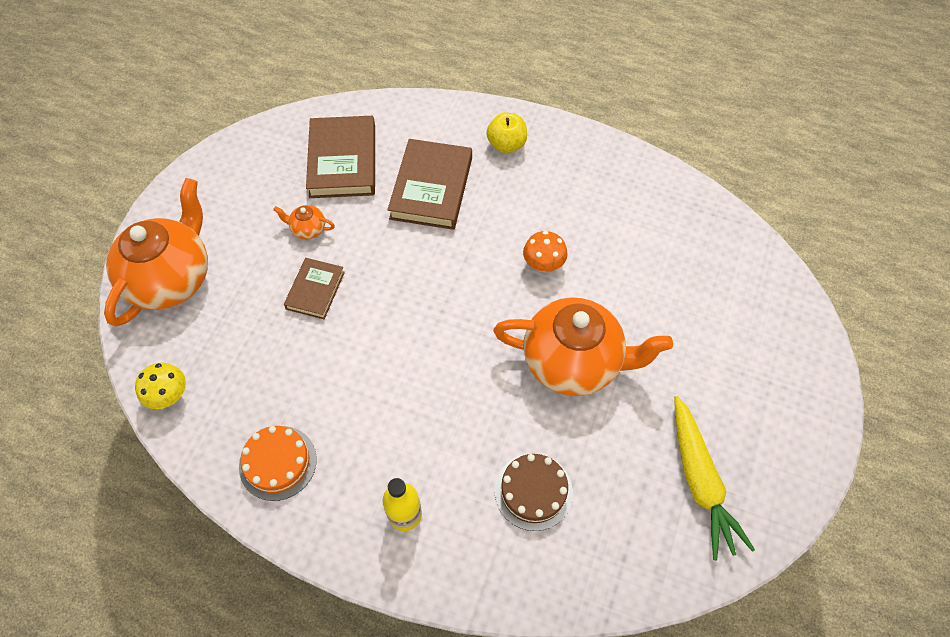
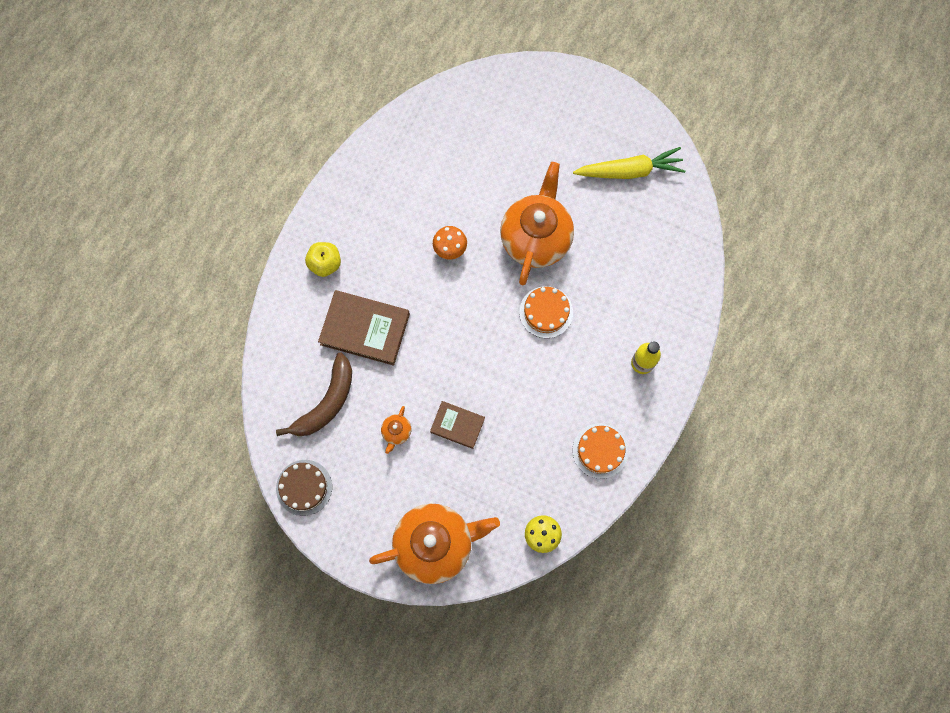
camera: 85 degrees left, 15 degrees up
(171, 279) = (435, 544): orange teapot -> orange teapot turned 135 degrees clockwise
(343, 161) = (326, 403): brown book -> brown banana
(470, 381) = (546, 312): none -> orange cake
(533, 491) = (630, 277): brown cake -> brown cake (304, 487)

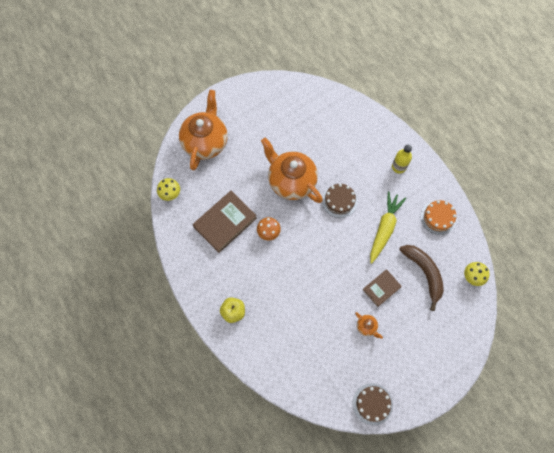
camera: 60 degrees left, 5 degrees down
(326, 403) = (324, 360): brown banana -> brown banana (424, 273)
(365, 329) = (290, 310): brown book -> brown book (225, 222)
(430, 105) = (170, 194): none -> yellow mushroom
(435, 544) = (448, 341): orange teapot -> orange teapot (205, 142)
(546, 312) = (339, 201): orange cake -> brown cake
(630, 171) = (281, 110): yellow carrot -> yellow carrot (384, 228)

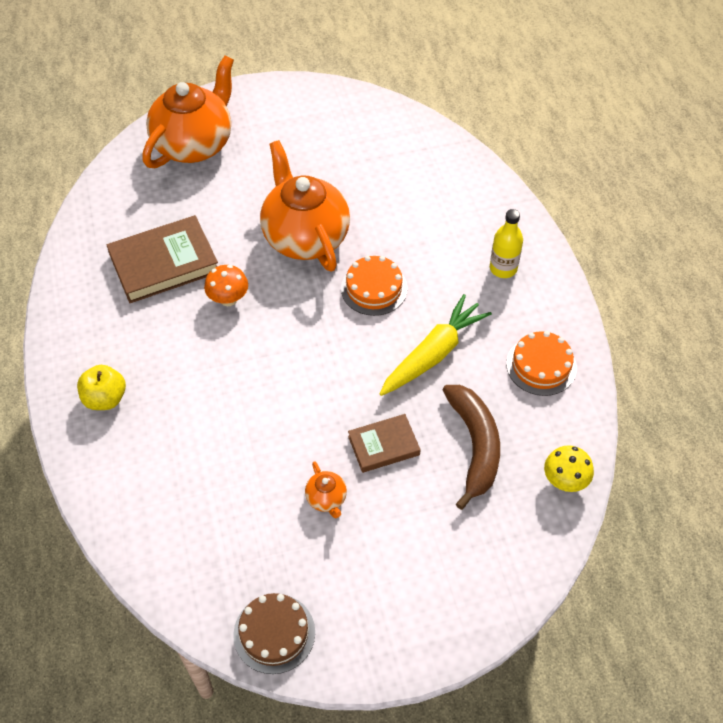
camera: 20 degrees right, 15 degrees down
(170, 194) = (99, 198): yellow mushroom -> none
(339, 201) = (374, 288): brown cake -> orange cake

